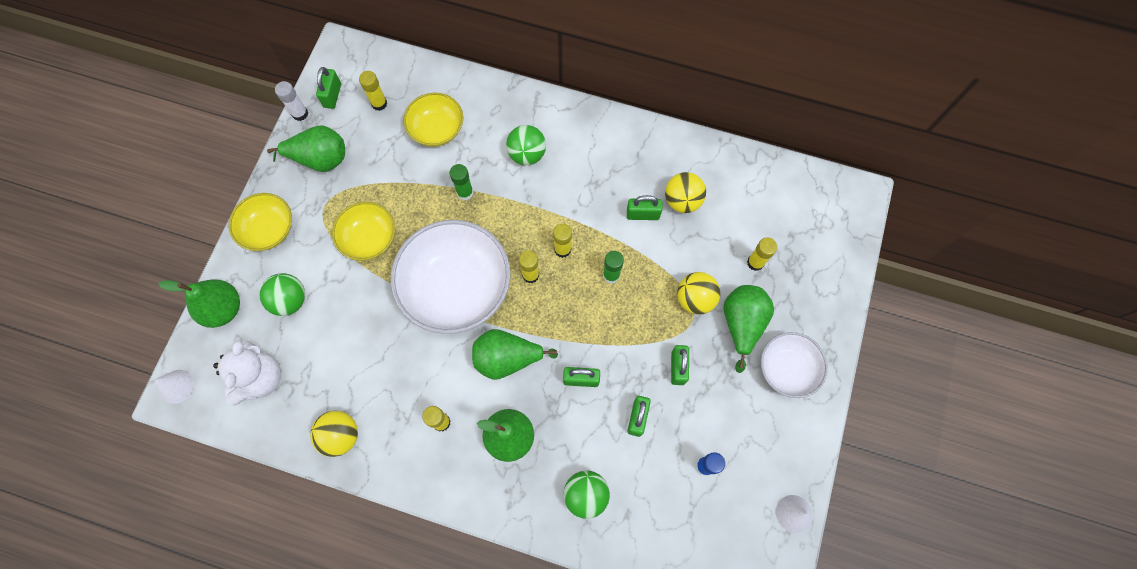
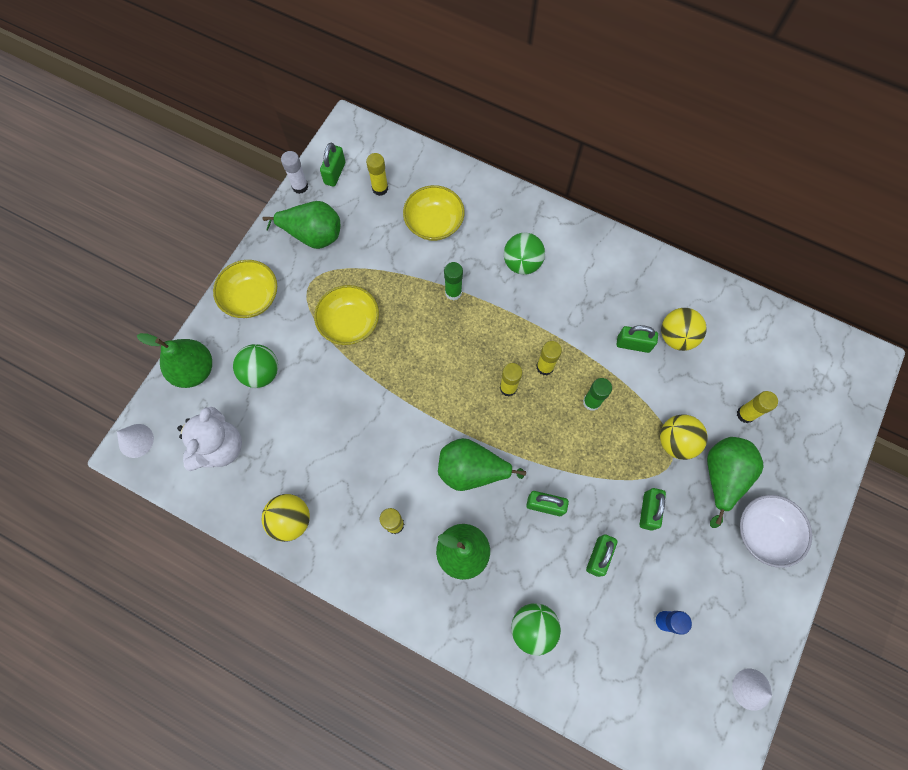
camera: 10 degrees right, 0 degrees up
(456, 287) = (430, 388): white bowl -> none

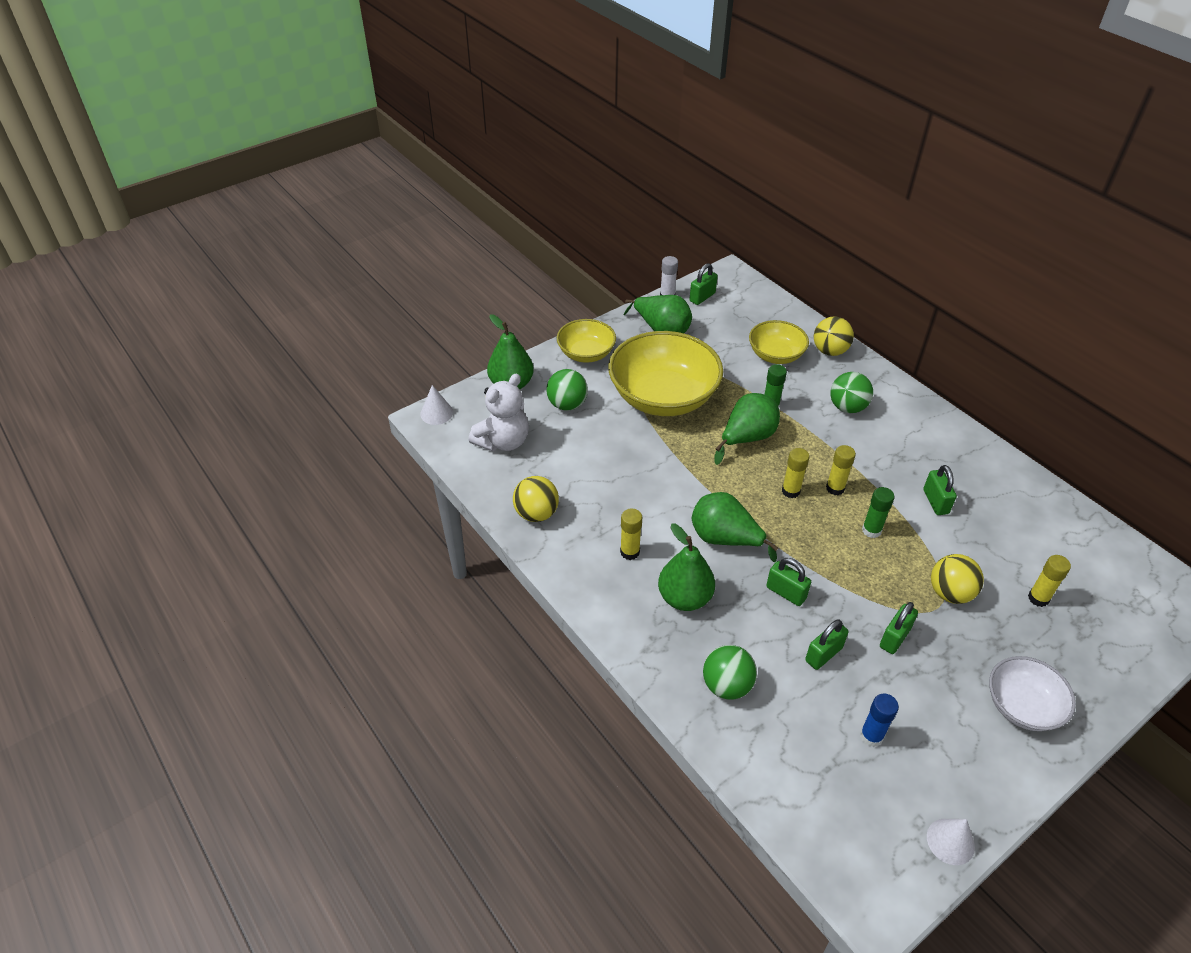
camera: 25 degrees right, 25 degrees down
(349, 323) = (663, 397): yellow bowl -> yellow bowl, size x1.82
(380, 188) = (737, 318): yellow glue stick -> none
(633, 344) = (935, 502): green padlock -> green padlock turned 45 degrees clockwise
(676, 337) = (985, 511): yellow ball -> yellow ball (830, 351)
(722, 476) = (990, 640): green pear -> green pear (746, 438)

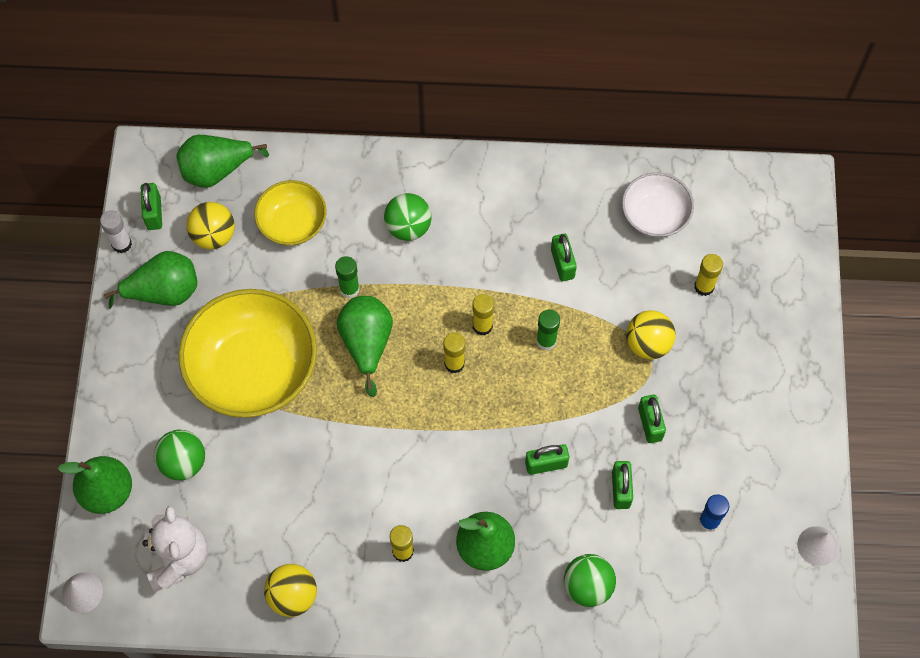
camera: 50 degrees left, 20 degrees up
(586, 353) = (130, 388): yellow bowl -> none
(725, 539) = (456, 463): green pear -> green pear (217, 170)
(830, 351) = (331, 173): yellow ball -> yellow ball (214, 236)
(935, 502) = (562, 264): green padlock -> green padlock turned 45 degrees clockwise
(1022, 706) = (770, 394): white bowl -> white bowl (655, 215)

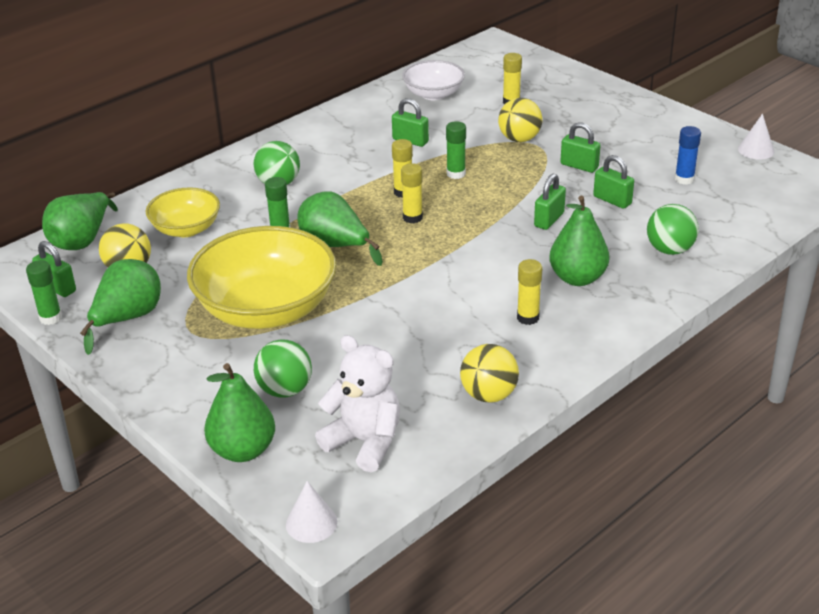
camera: 45 degrees left, 30 degrees down
(122, 244) = (50, 318): white glue stick -> green glue stick

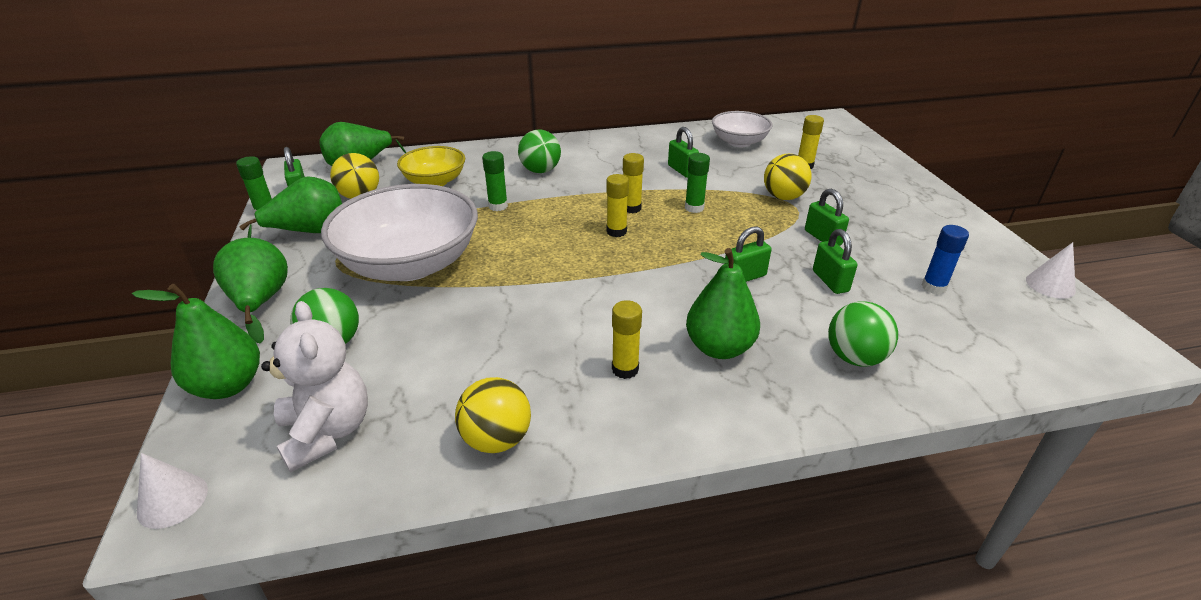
camera: 30 degrees right, 0 degrees up
(266, 309) = (410, 264): yellow bowl -> white bowl
(335, 246) = (525, 232): green pear -> green pear (260, 302)

